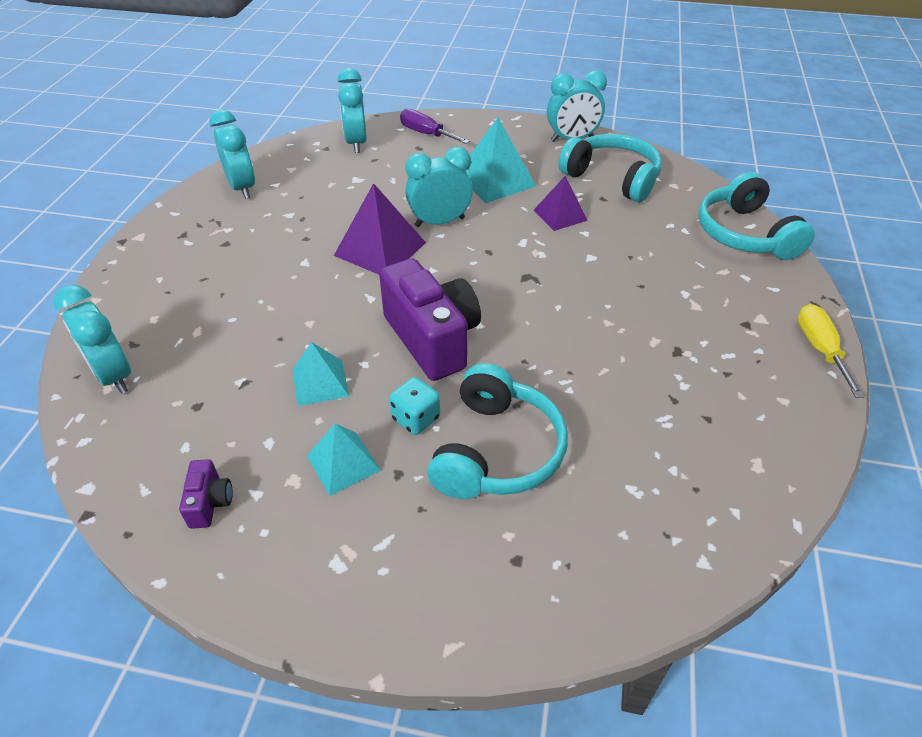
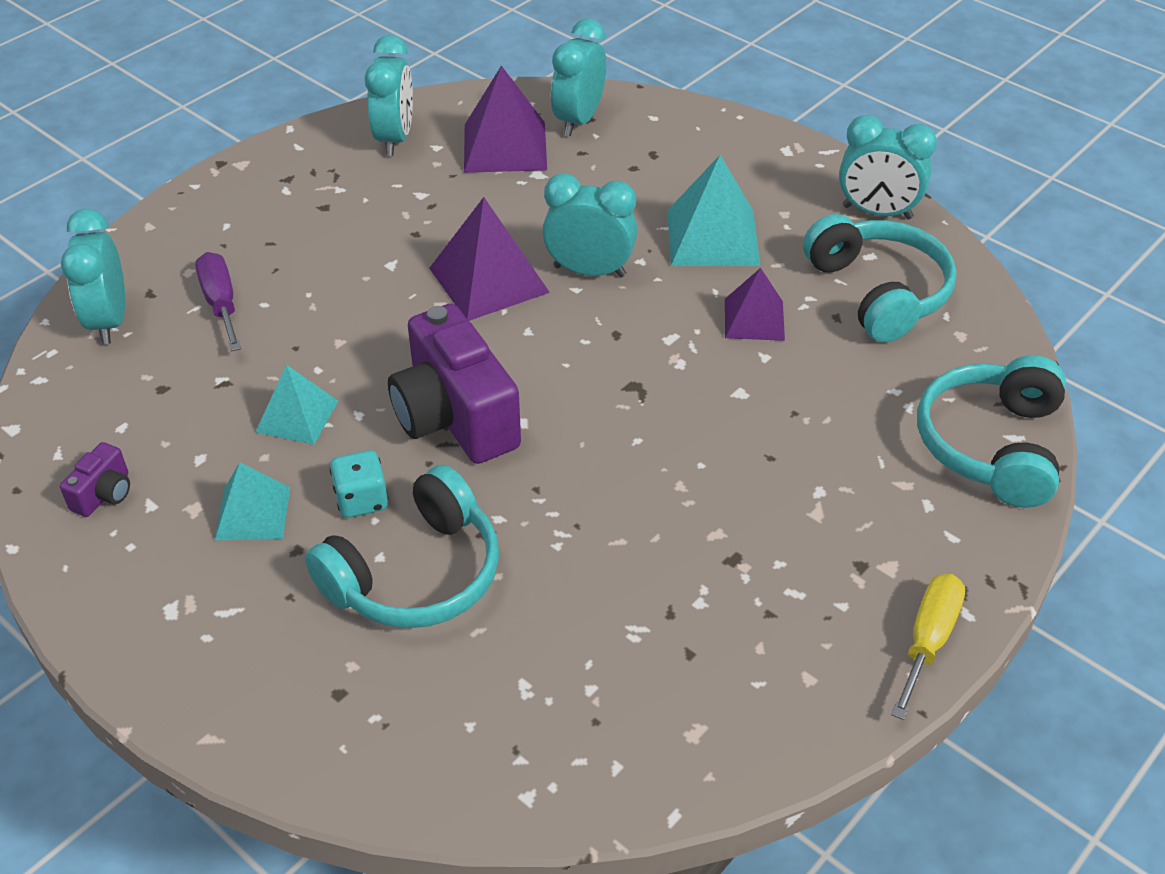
camera: 30 degrees right, 0 degrees up
(322, 170) = (505, 146): none -> purple pyramid
(426, 134) = (680, 137): purple screwdriver -> purple screwdriver (221, 303)
(432, 339) = (455, 417): purple camera -> purple camera turned 150 degrees clockwise

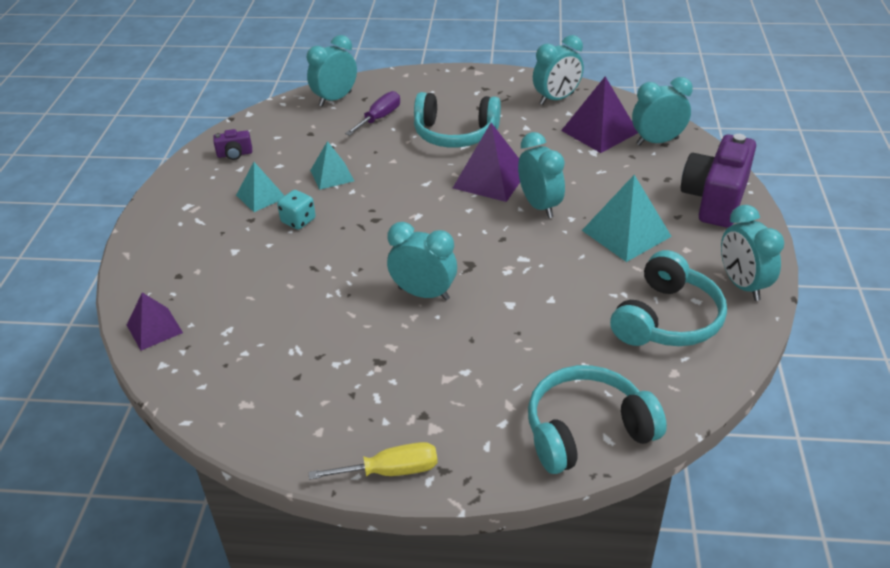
camera: 55 degrees right, 5 degrees down
(415, 574) = (268, 260): turquoise headphones -> turquoise headphones (455, 134)
(455, 417) = (381, 219): purple camera -> purple camera (715, 200)
(647, 454) = (424, 293): none -> turquoise clock
(754, 319) = (577, 281): purple pyramid -> purple pyramid (154, 329)

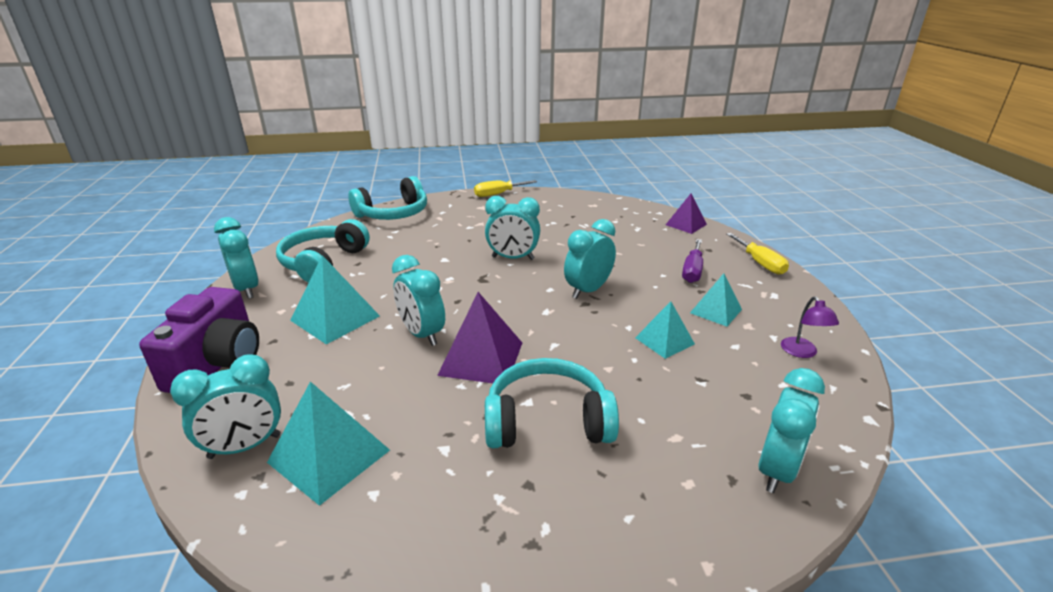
camera: 165 degrees right, 10 degrees down
(148, 246) = (760, 263): none -> yellow screwdriver
(235, 154) = (802, 352): purple camera -> purple lamp
(298, 221) = (656, 294): turquoise dice -> none
(379, 118) = (674, 437): purple screwdriver -> purple screwdriver (692, 271)
(556, 99) = (392, 530): turquoise clock -> turquoise clock (588, 290)
(599, 131) = (329, 456): purple pyramid -> turquoise pyramid

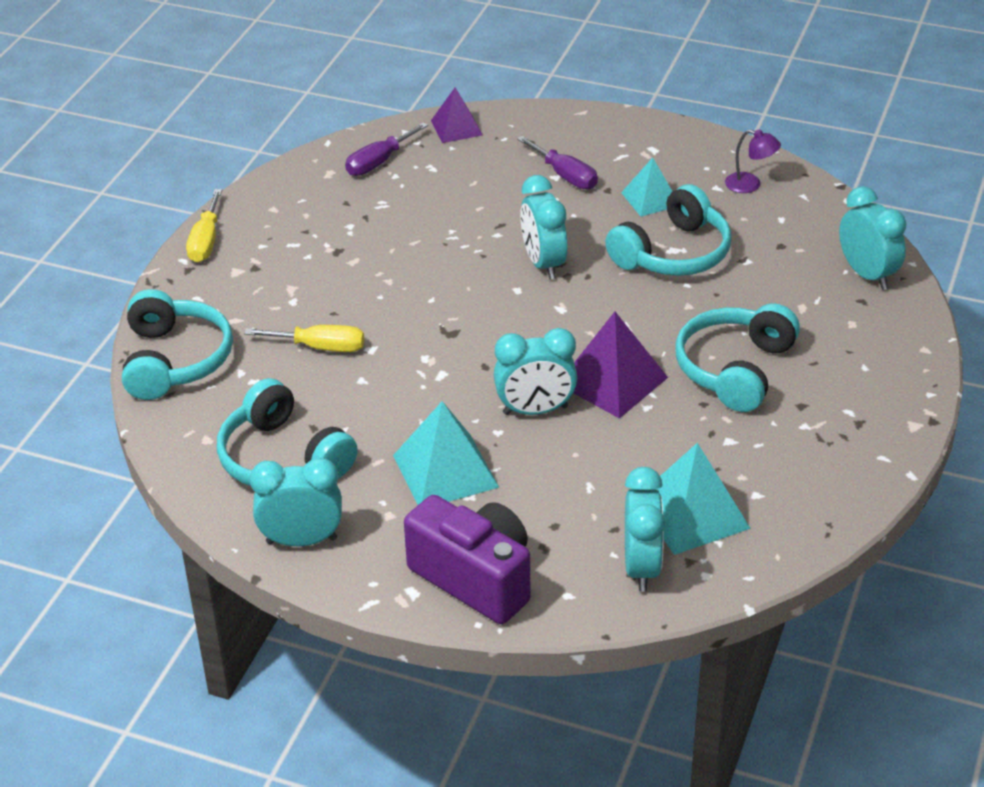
camera: 60 degrees left, 10 degrees up
(513, 258) = (419, 292): turquoise clock -> none
(620, 214) = (379, 162): none -> purple screwdriver
(664, 340) = (673, 253): turquoise pyramid -> turquoise headphones
(760, 263) = (589, 124): yellow screwdriver -> yellow screwdriver (320, 347)

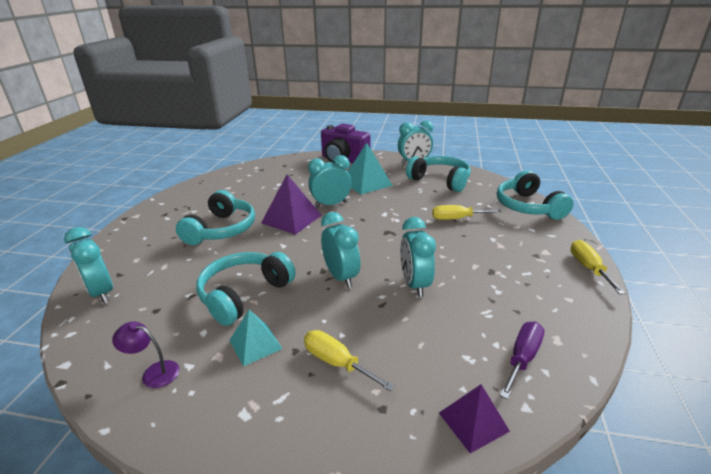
camera: 170 degrees right, 10 degrees down
(565, 176) = (337, 363): purple screwdriver -> yellow screwdriver
(641, 567) = (280, 167): turquoise clock -> turquoise clock (414, 284)
(692, 513) = (258, 180): turquoise pyramid -> none

